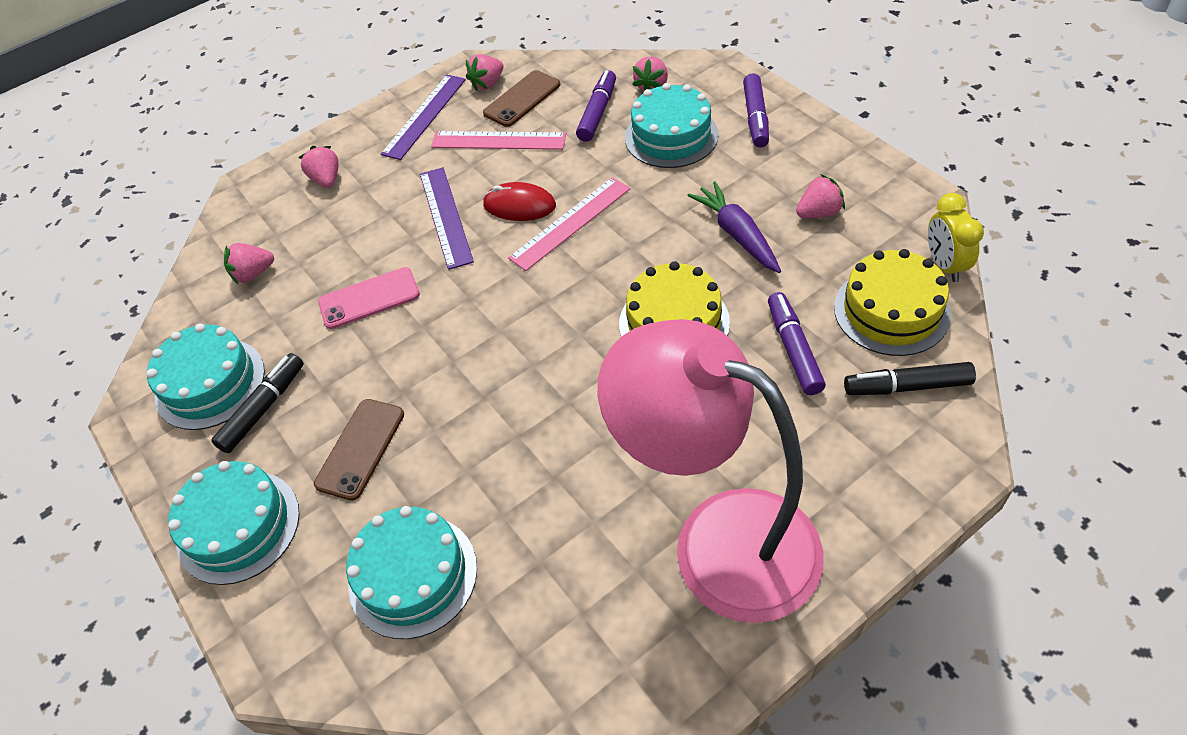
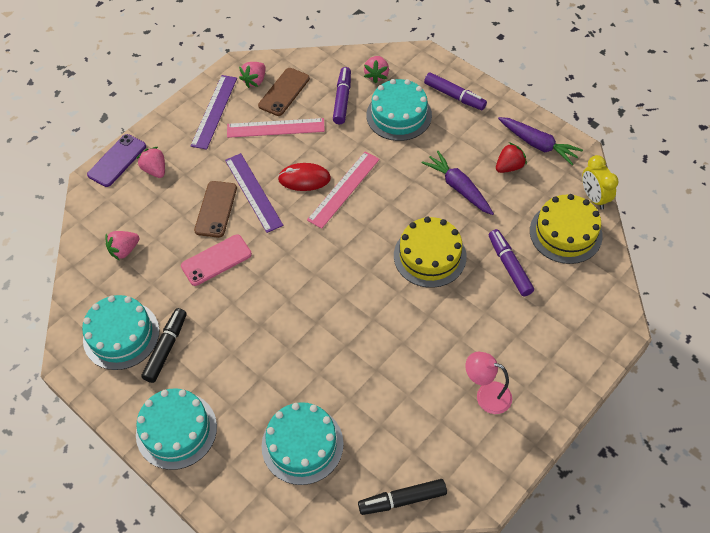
camera: 15 degrees left, 5 degrees up
(283, 165) = (117, 160): none -> purple phone
(360, 449) = (243, 367): brown phone -> brown phone (216, 209)
(719, 539) = (486, 395): pink lamp -> pink lamp, size x0.41
(755, 117) = (454, 96): purple marker -> purple marker turned 45 degrees counterclockwise
(818, 213) = (509, 167): pink strawberry -> red strawberry
(868, 187) = (538, 144): none -> purple carrot
(907, 386) = (582, 283): black marker -> black marker (402, 499)

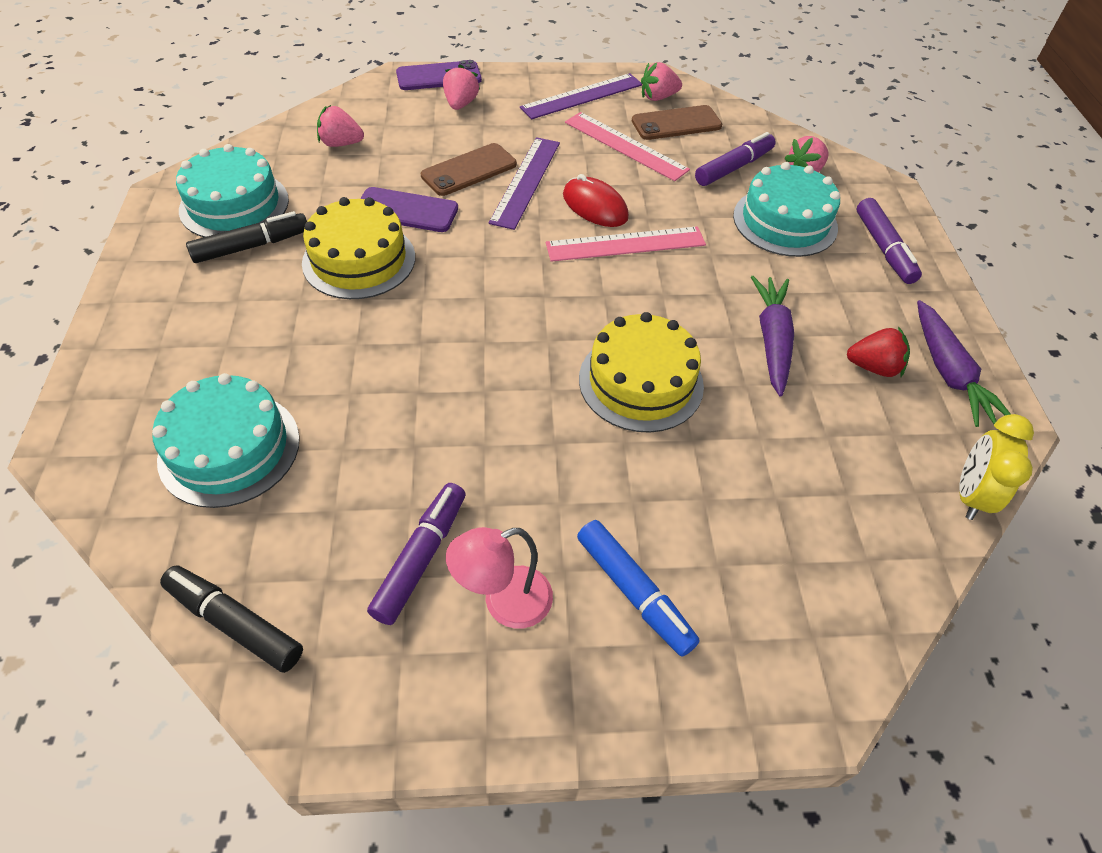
camera: 40 degrees right, 5 degrees down
(176, 430) = (149, 322): turquoise cake -> none
(216, 260) = (406, 210): pink phone -> purple phone
(486, 395) = (504, 602): pink lamp -> pink lamp turned 90 degrees counterclockwise
(509, 266) = (735, 477): purple marker -> purple marker (421, 558)
(524, 347) = (634, 591): none -> blue marker
(565, 233) = (871, 503): yellow cake -> yellow cake (359, 260)

